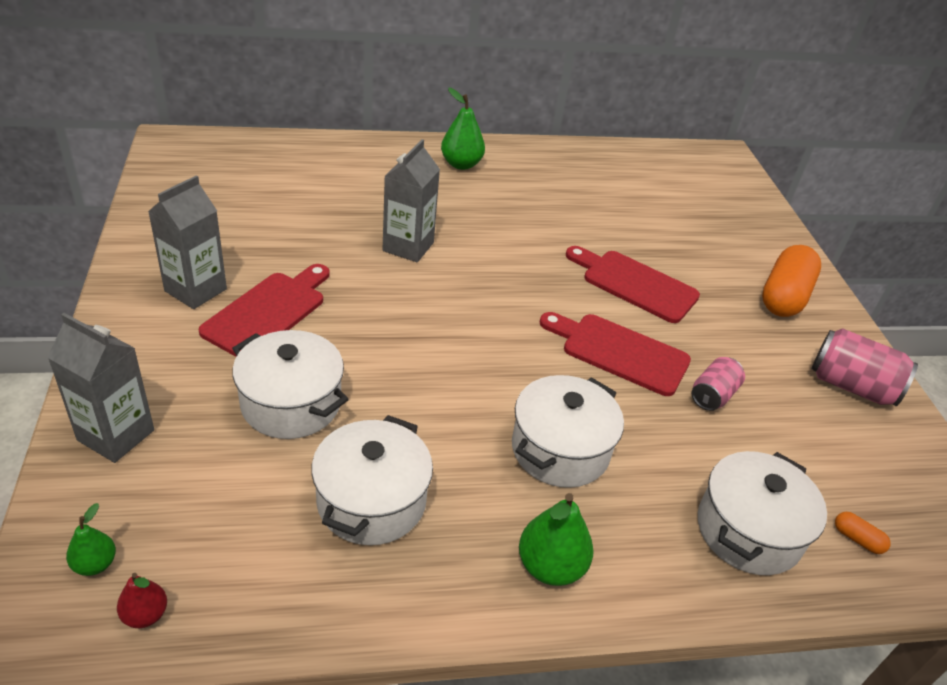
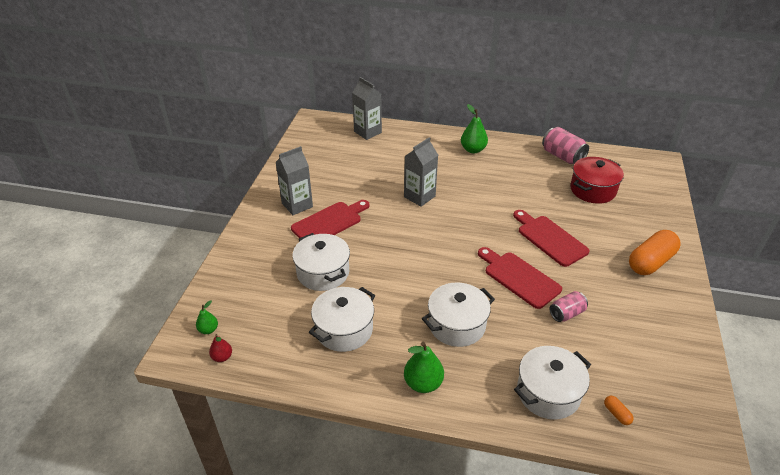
camera: 25 degrees right, 0 degrees up
(116, 435) = (236, 272): grey carton -> grey carton (367, 132)
(659, 204) = (592, 190): none -> red pot
(851, 386) = (666, 326): pink can -> pink can (562, 156)

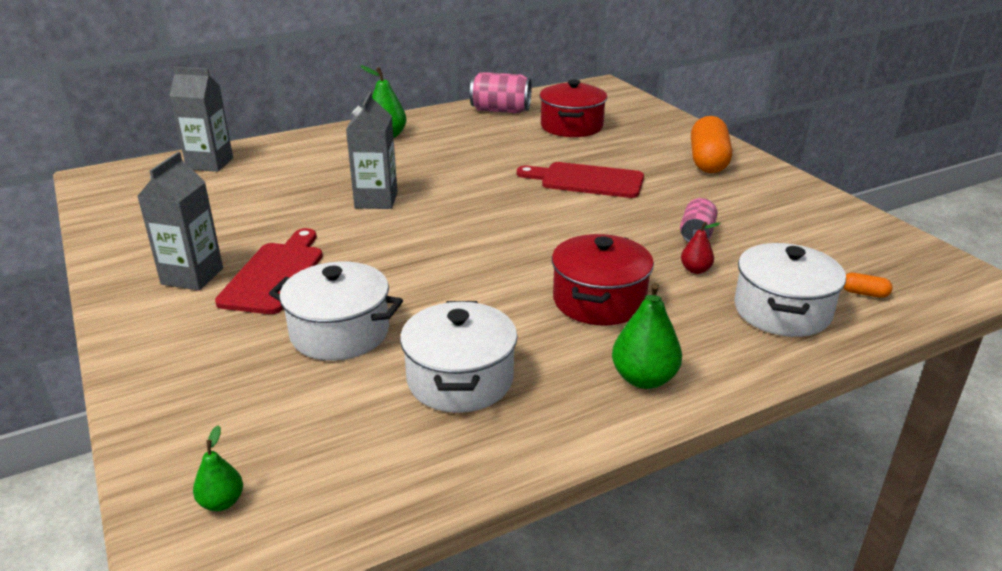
camera: 40 degrees left, 10 degrees down
(222, 357) = (298, 524): red pear -> red pear (695, 270)
(457, 325) = (599, 301): white pot -> red pot
(519, 278) = (604, 226): red cutting board -> none

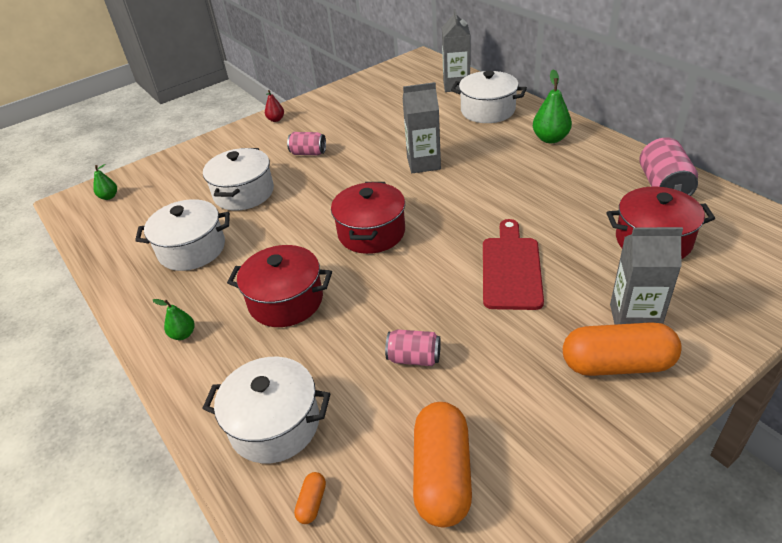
camera: 85 degrees right, 10 degrees up
(192, 276) = (303, 128): grey carton -> grey carton (634, 319)
(274, 274) = (308, 153): red cutting board -> pink can
(295, 155) = (487, 110): none -> white pot
(495, 241) = (371, 232): none -> red pot
(644, 379) = (183, 334): green pear -> green pear, size x0.58
(695, 270) = (343, 359): red pear -> red pear (276, 119)
(822, 235) = (442, 475): none -> orange capsule

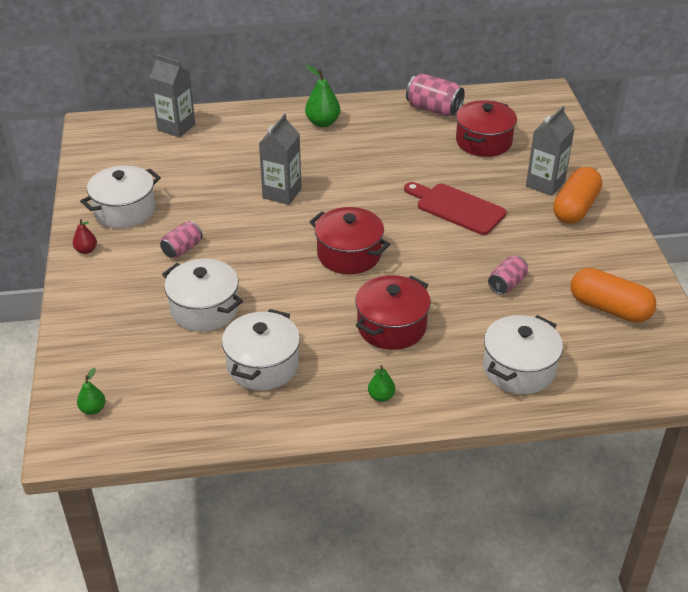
camera: 65 degrees left, 0 degrees up
(312, 503) = (595, 370): orange capsule -> none
(487, 110) = (242, 131): white pot -> white pot (124, 210)

